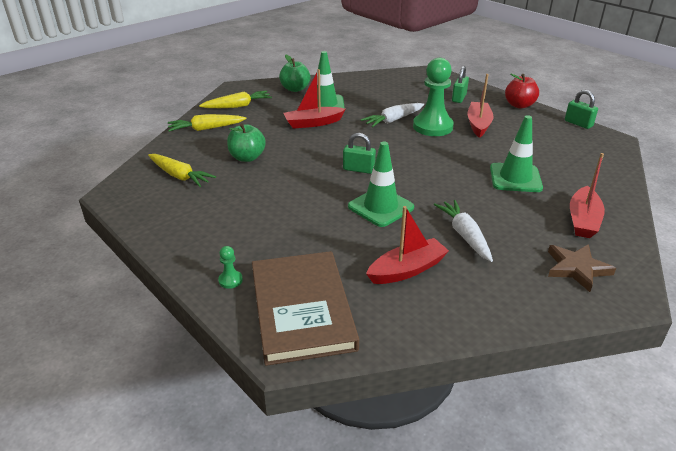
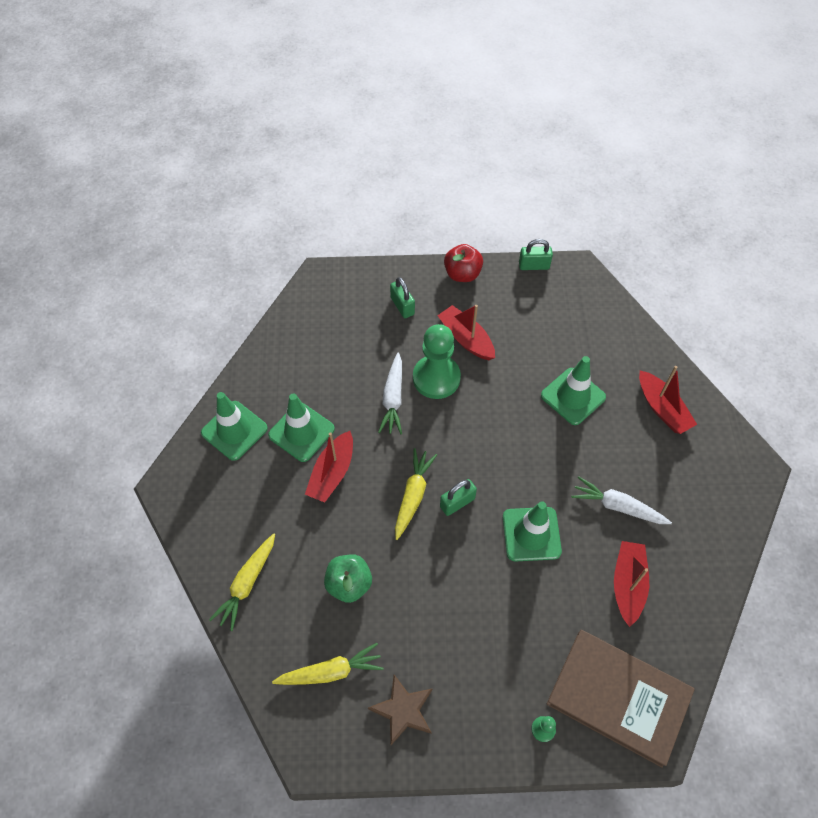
camera: 50 degrees left, 25 degrees up
(237, 106) = (220, 517): yellow carrot -> yellow carrot (413, 495)
(295, 89) = (234, 430): green apple -> green traffic cone
(577, 268) = (709, 470): brown star -> brown star (403, 710)

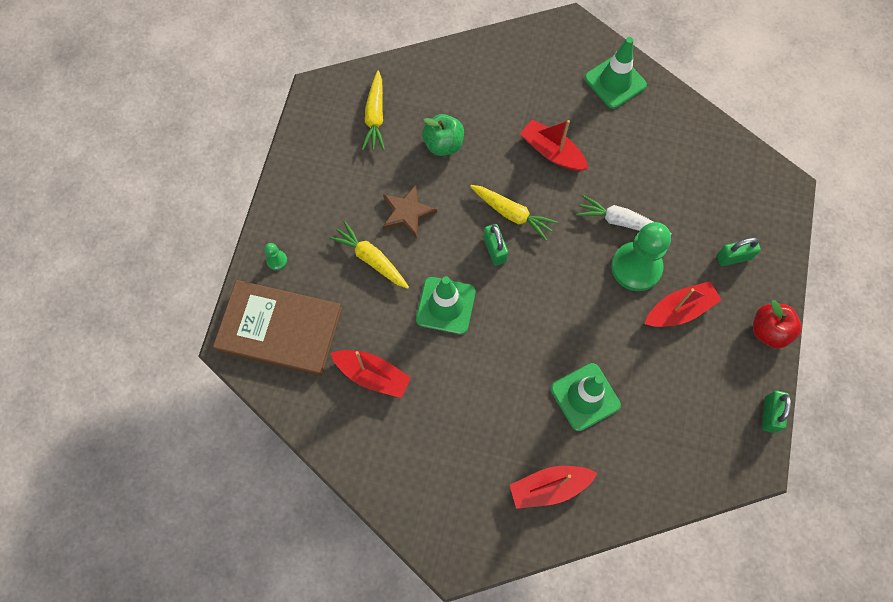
camera: 105 degrees right, 10 degrees up
(247, 583) = (466, 70): yellow carrot -> yellow carrot (371, 259)
(301, 432) = (601, 135): green traffic cone -> none
(403, 710) = (328, 161): brown star -> brown star (407, 213)
(618, 506) = (451, 396): white carrot -> none
(618, 697) = (279, 329): brown book -> brown book turned 60 degrees clockwise

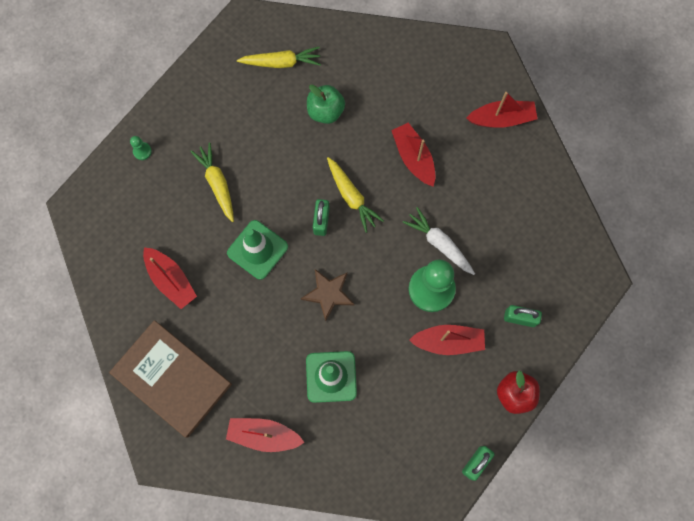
camera: 25 degrees right, 5 degrees up
(279, 329) = (117, 209): brown book -> brown book (172, 378)
(375, 116) = (281, 62): yellow carrot -> yellow carrot turned 120 degrees counterclockwise
(407, 213) = (266, 157): brown star -> brown star (328, 294)
(615, 82) = (501, 119): green traffic cone -> red boat

